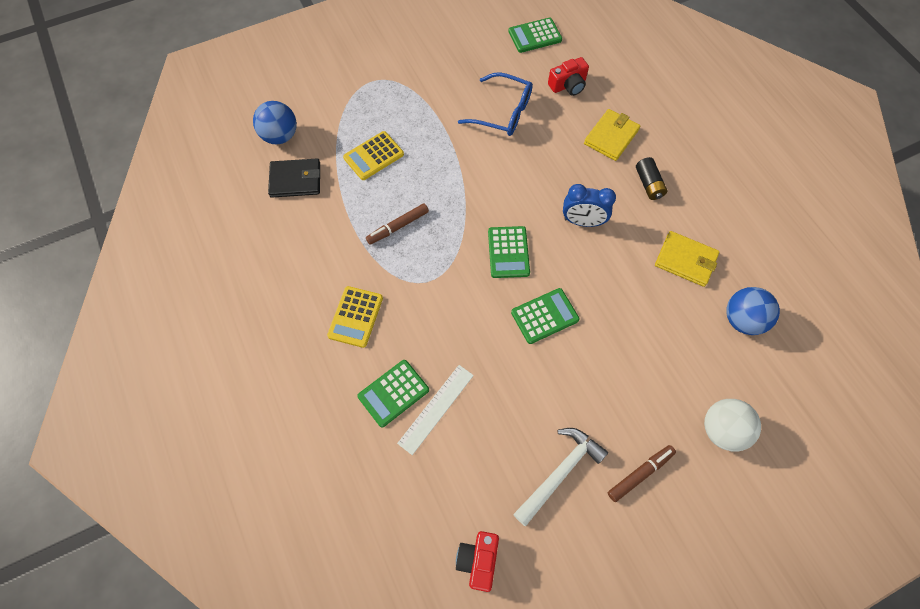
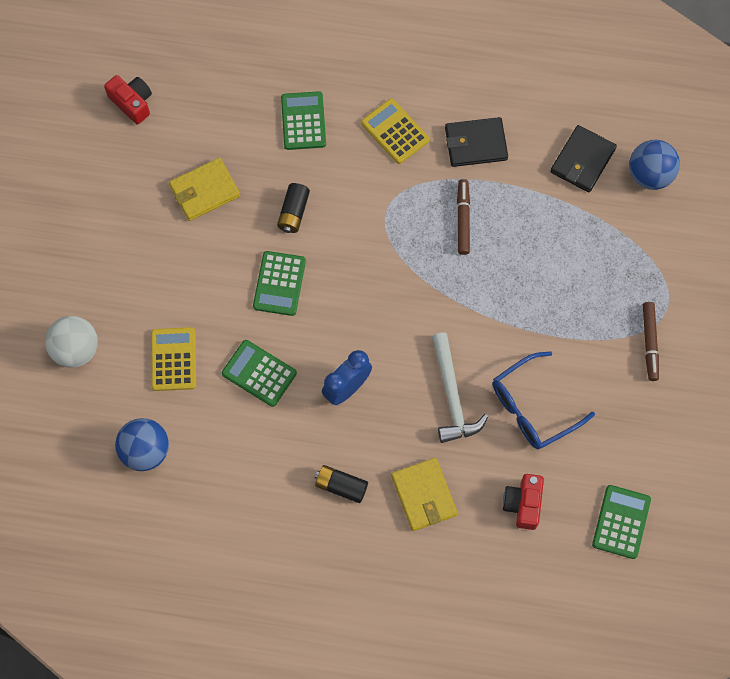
camera: 125 degrees right, 5 degrees up
(328, 254) = (476, 144): none -> black wallet
(373, 156) = (563, 246): yellow calculator -> yellow calculator (173, 359)
(436, 408) = (266, 144): white ruler -> none
(480, 345) = (293, 212): none -> black battery
(508, 252) = (364, 297): green calculator -> green calculator (259, 373)
(560, 472) = (145, 201): white hammer -> white hammer (452, 396)
(640, 474) = (96, 259): brown marker -> brown marker (649, 343)
(685, 260) = (237, 451): yellow wallet -> yellow wallet (205, 191)

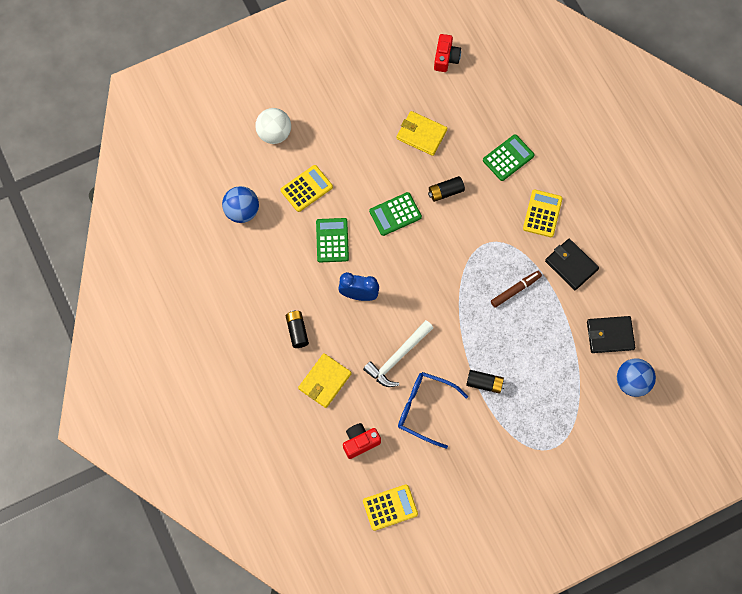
camera: 55 degrees right, 0 degrees up
(547, 324) = (484, 383): none -> black battery
(621, 522) = (390, 507): green calculator -> yellow calculator
(649, 343) = (518, 452): brown marker -> none

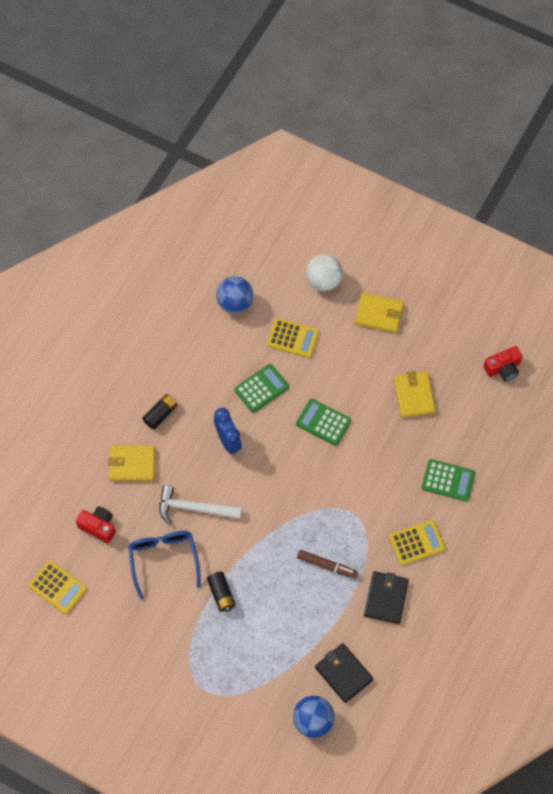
camera: 55 degrees right, 5 degrees down
(334, 113) = (379, 314): none -> yellow wallet
(445, 192) = (375, 449): black battery -> none

